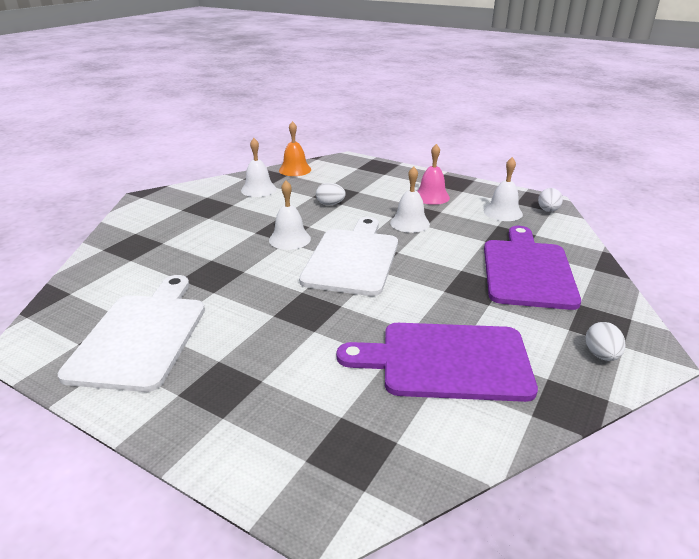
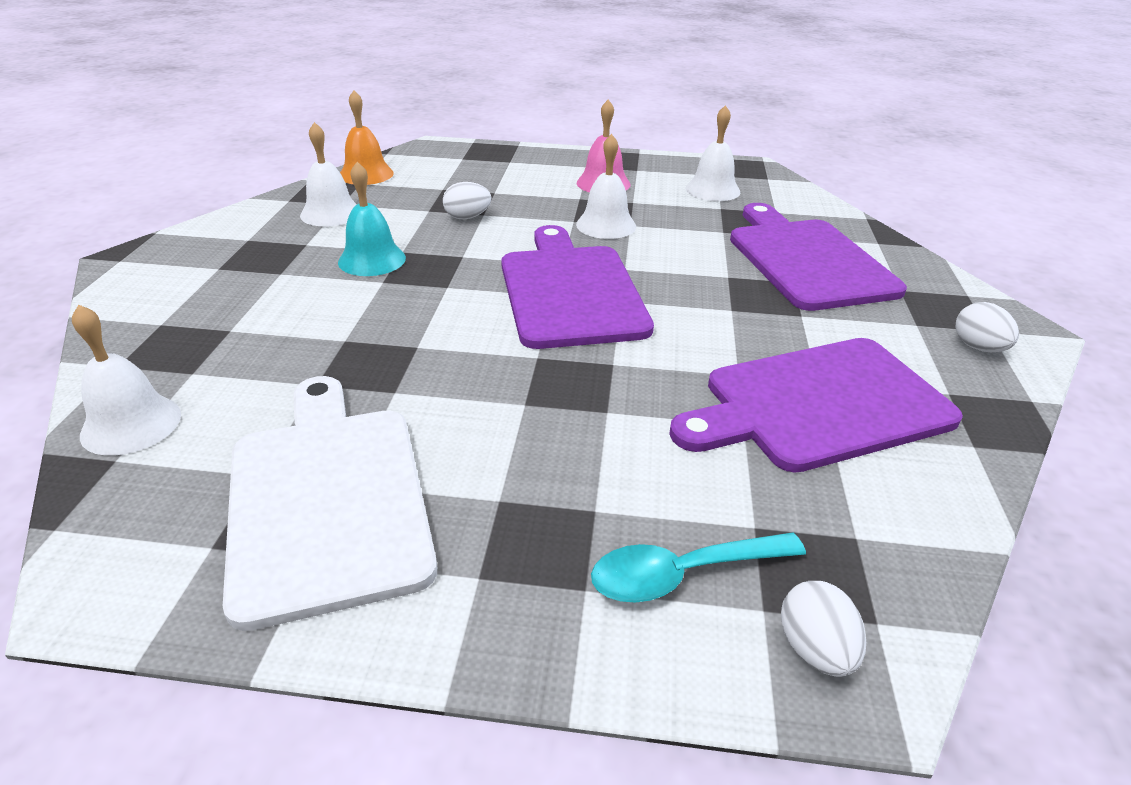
camera: 25 degrees left, 5 degrees up
(259, 219) = (372, 260): none -> turquoise bell
(278, 427) = (682, 574): none -> turquoise spoon
(289, 239) = (449, 281): white bell -> white bell (131, 424)
(353, 258) = (570, 291): white cutting board -> purple cutting board
(548, 210) = (764, 179): white egg -> white egg (814, 649)

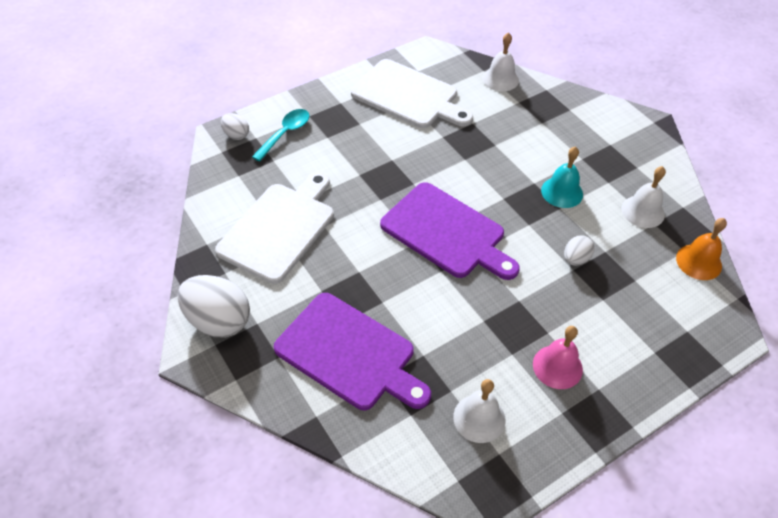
camera: 140 degrees right, 15 degrees up
(606, 225) = (496, 308): white bell -> none
(818, 404) = (280, 228): purple cutting board -> white cutting board
(978, 347) = (218, 321): white egg -> white egg, size x1.94

